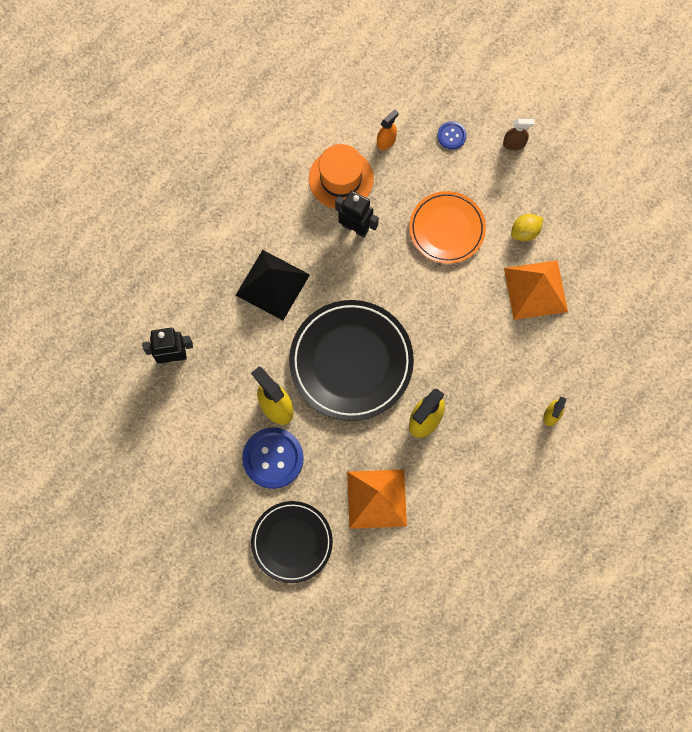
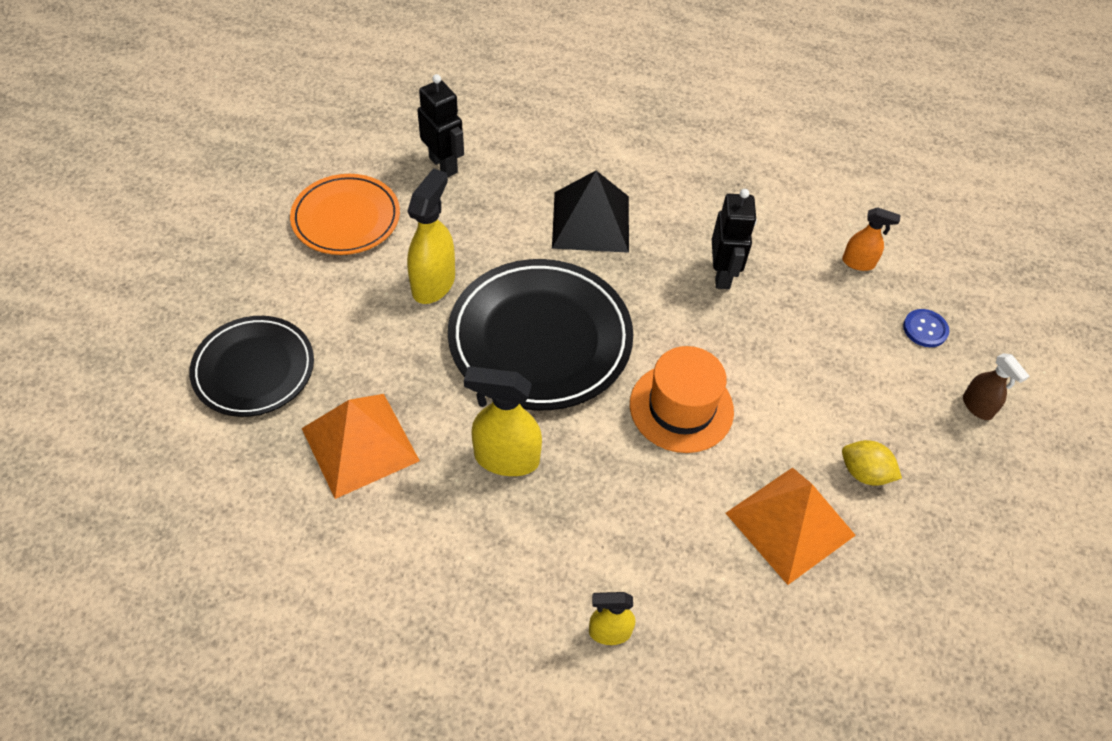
camera: 60 degrees right, 20 degrees down
(273, 458) = (362, 306): blue button -> none
(341, 179) = (773, 236): orange hat -> orange hat (681, 407)
(447, 229) = (795, 375): orange plate -> orange plate (346, 218)

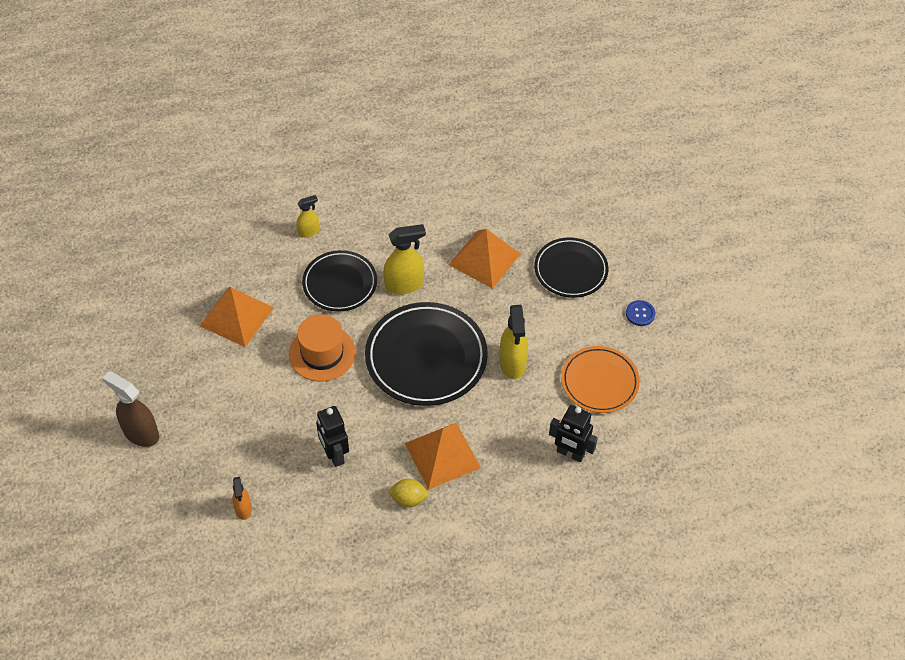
camera: 155 degrees right, 0 degrees up
(591, 221) = (442, 455): black pyramid -> orange pyramid
(603, 506) = (340, 283): none -> black plate
(858, 263) = (243, 509): orange spray bottle -> orange spray bottle turned 90 degrees counterclockwise
(864, 473) = (202, 361): yellow lemon -> yellow lemon (408, 499)
(925, 329) = (184, 475): blue button -> blue button (640, 314)
(977, 406) = (140, 433): brown spray bottle -> brown spray bottle, size x1.71

